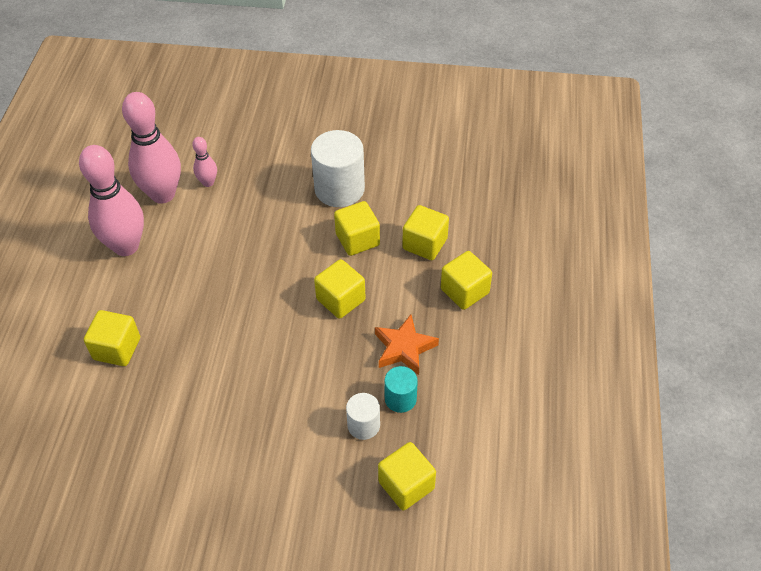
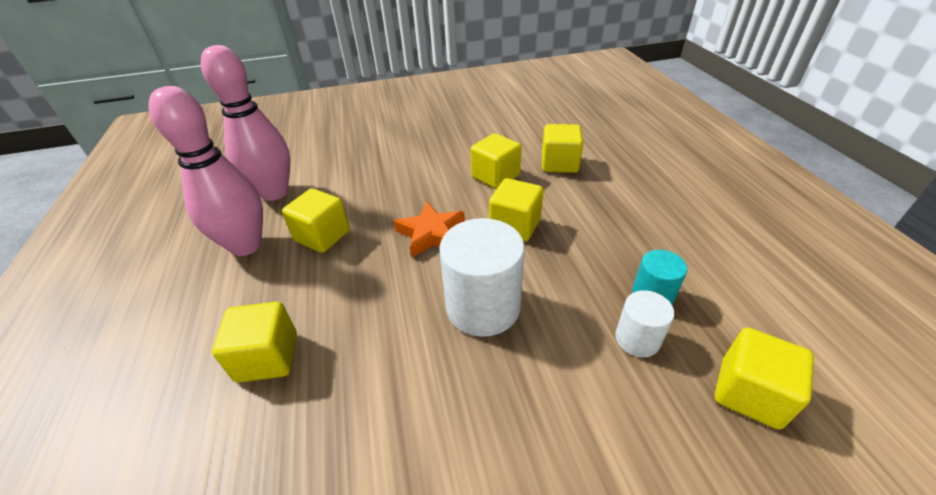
camera: 20 degrees left, 10 degrees down
(208, 182) = (320, 173): pink bowling pin -> none
(339, 189) = (452, 147): white cylinder -> white cylinder (483, 307)
(404, 348) = (613, 247): orange star -> orange star (431, 234)
(464, 291) = (626, 186): yellow cube -> yellow cube (322, 236)

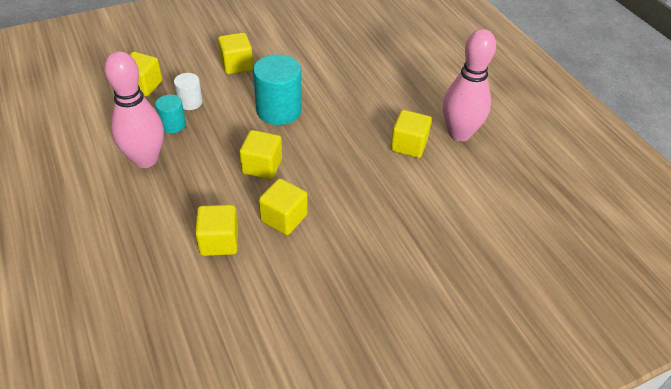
camera: 165 degrees right, 5 degrees up
(267, 357) = (389, 79): yellow cube -> yellow cube (236, 65)
(274, 192) = (482, 181): pink bowling pin -> pink bowling pin (145, 159)
(431, 234) = (326, 154): orange star -> none
(483, 307) = (279, 110): white cylinder -> turquoise cylinder

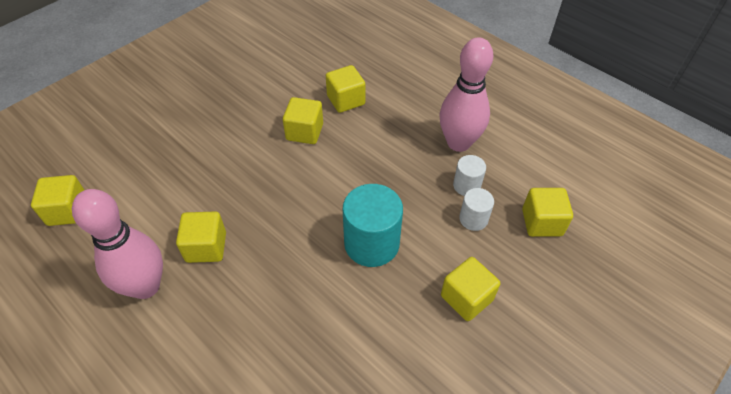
camera: 160 degrees right, 5 degrees up
(173, 125) = (466, 185): turquoise cylinder -> white cylinder
(262, 166) = (350, 171): yellow cube -> yellow cube (68, 211)

